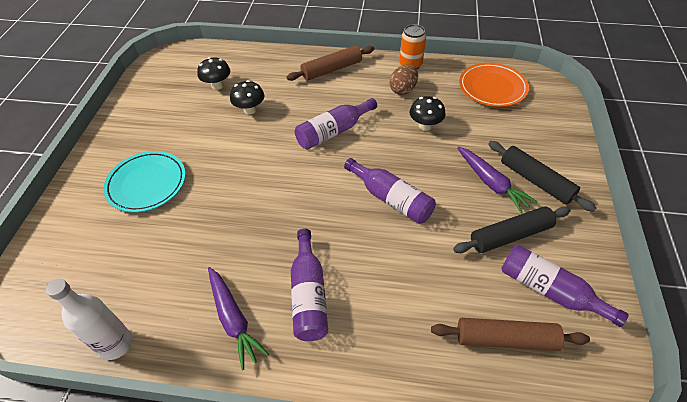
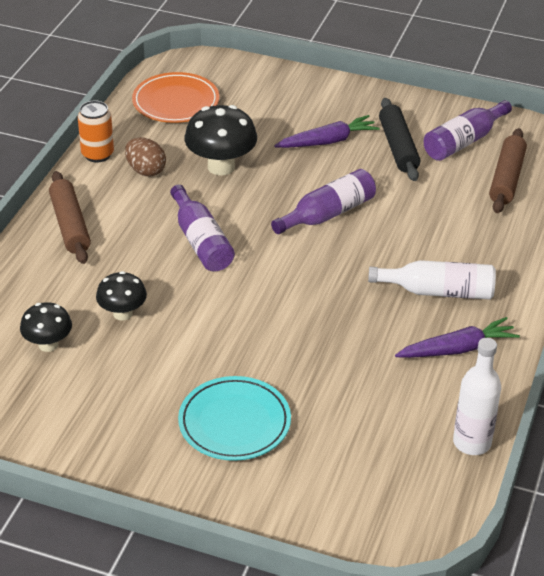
camera: 80 degrees left, 10 degrees down
(309, 294) = (438, 291): purple bottle -> white bottle
(425, 126) = (221, 167): black mushroom -> black mushroom, size x1.62
(536, 181) = (333, 113): black rolling pin -> none

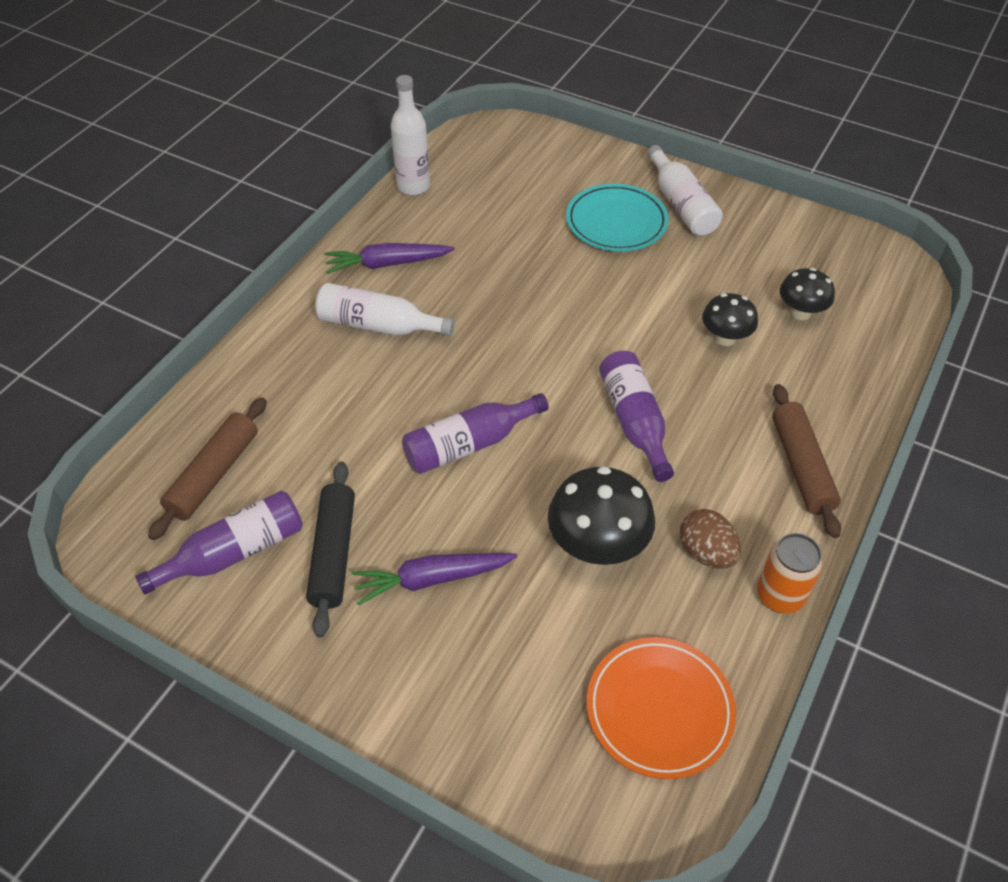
camera: 170 degrees left, 10 degrees up
(163, 454) = (681, 204): none -> white bottle

